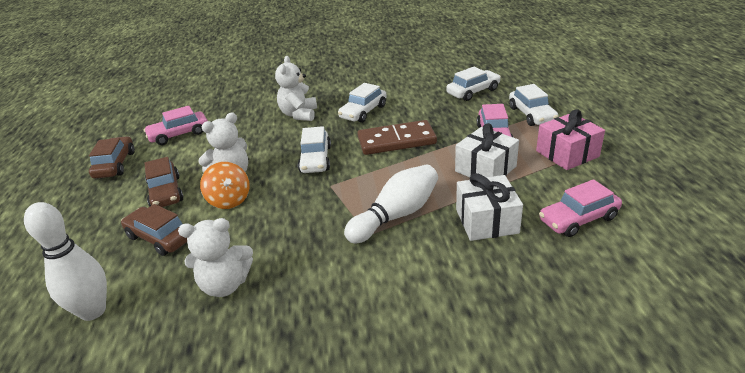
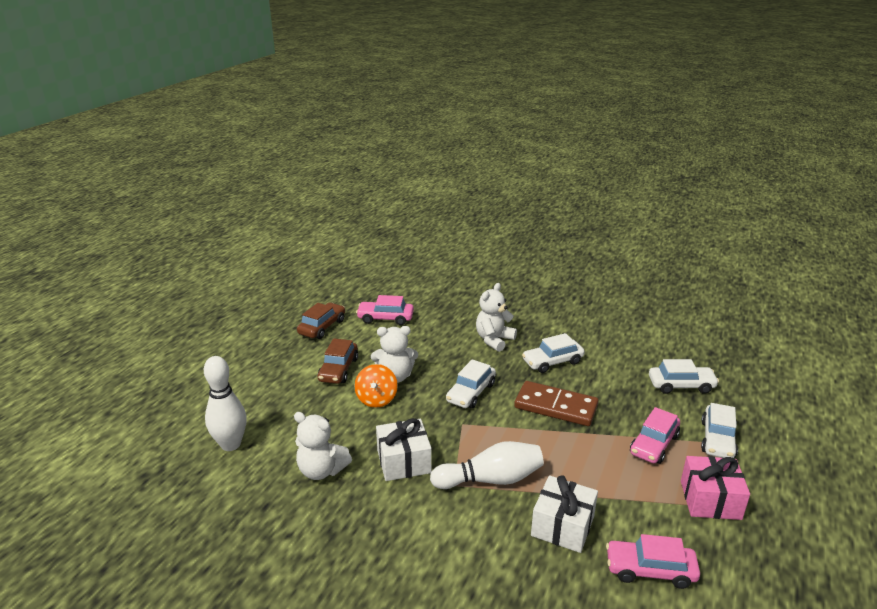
camera: 30 degrees right, 5 degrees down
(160, 237) = (308, 408): brown car -> none
(485, 169) = (611, 475): white gift -> white gift (404, 461)

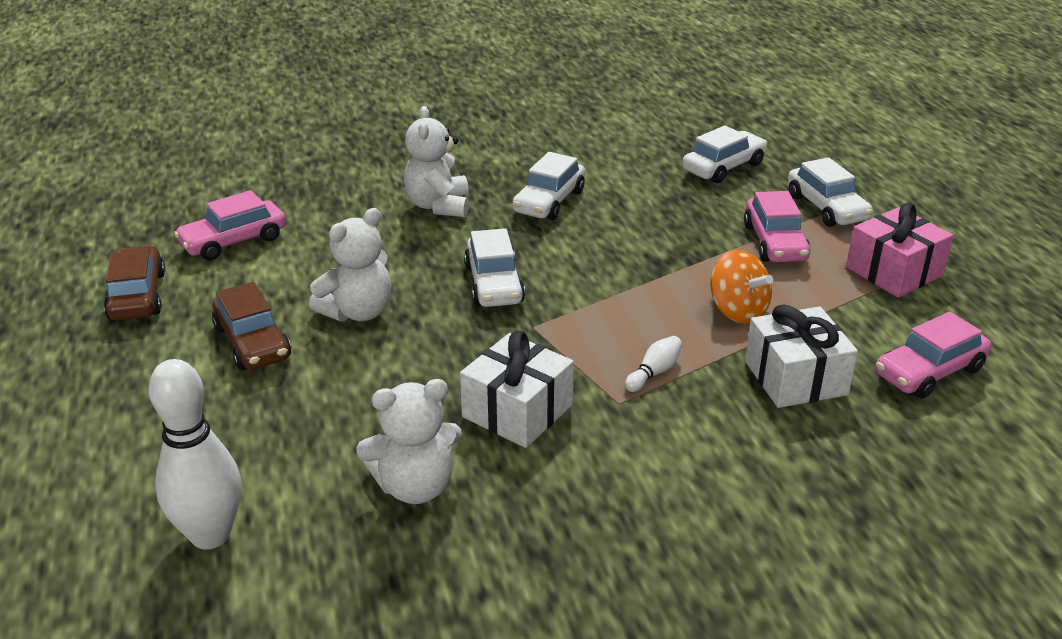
camera: 40 degrees left, 5 degrees up
(376, 399) = (370, 354): orange spinning top -> orange spinning top (737, 311)
(491, 479) = (654, 372): white bowling pin -> white bowling pin, size x0.45
(555, 406) = (620, 252): brown domino -> none

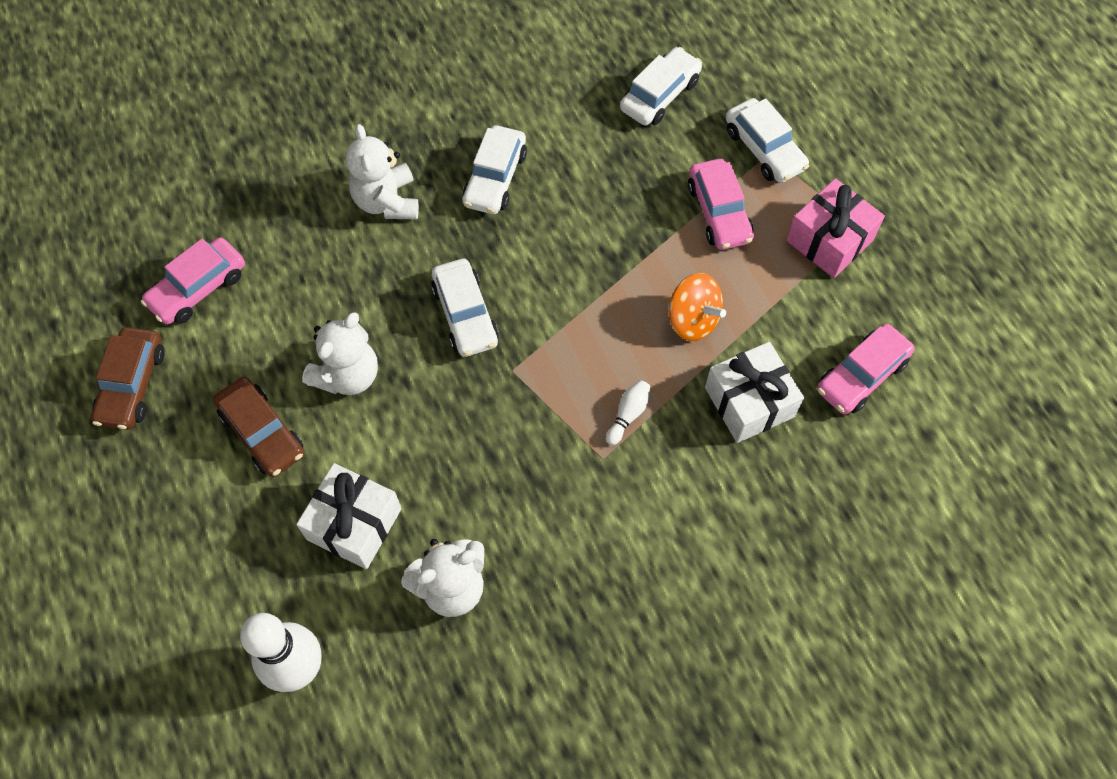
camera: 10 degrees left, 30 degrees up
(138, 296) = (132, 385): brown car -> brown car turned 150 degrees counterclockwise
(517, 411) = (518, 483): white gift -> white gift (354, 524)

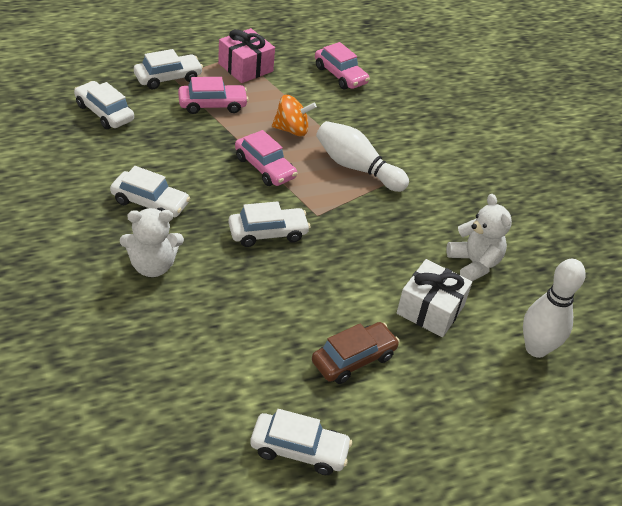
camera: 90 degrees left, 20 degrees down
(132, 385) = (299, 450): brown car -> white car
(198, 288) = (208, 398): pink car -> pink car (264, 167)
(348, 375) = (309, 303): white teddy bear -> none
(628, 415) = (356, 167): white bowling pin -> white bowling pin, size x2.22
(692, 320) = (291, 130): orange spinning top -> orange spinning top turned 45 degrees clockwise
(749, 402) = (353, 118): white gift -> none

